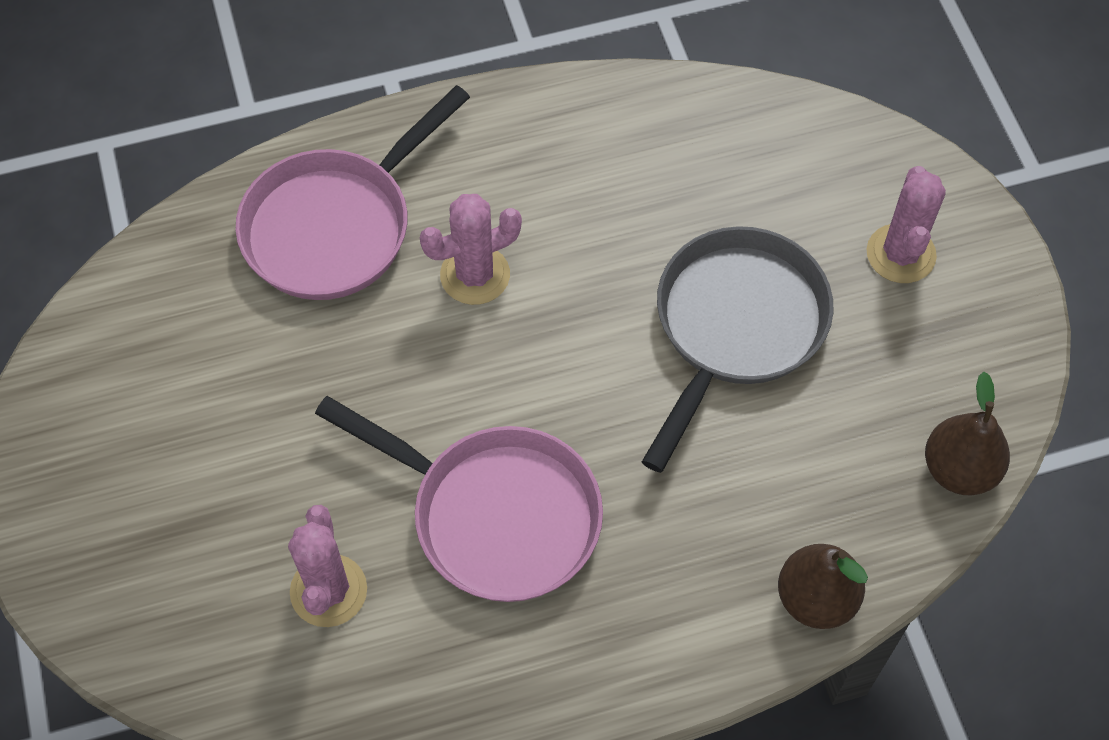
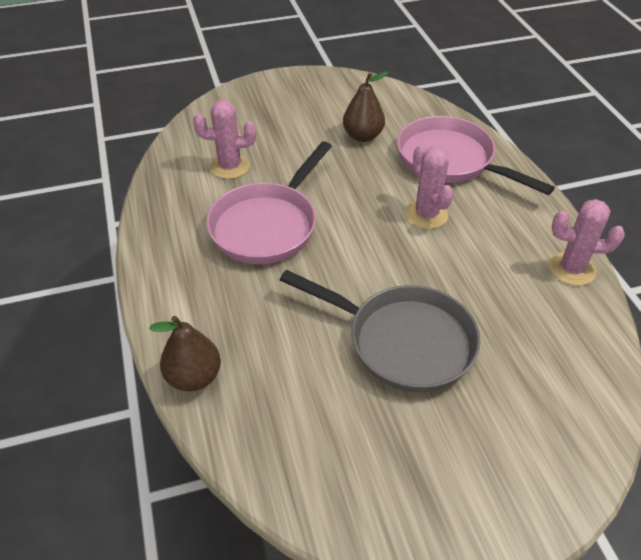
camera: 90 degrees right, 15 degrees down
(901, 254) = (484, 455): pink cactus -> pink cactus (571, 269)
(959, 469) = (287, 480): brown pear -> brown pear (363, 136)

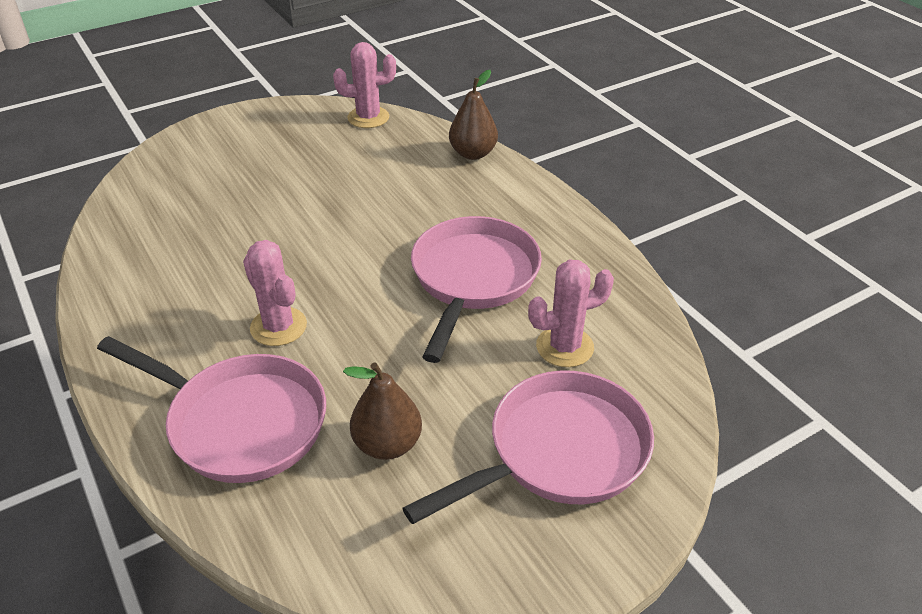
camera: 165 degrees right, 5 degrees down
(268, 118) = (559, 452): none -> pink pan
(403, 341) = (300, 202): grey pan -> none
(571, 269) = (108, 293): pink cactus -> pink cactus (368, 117)

